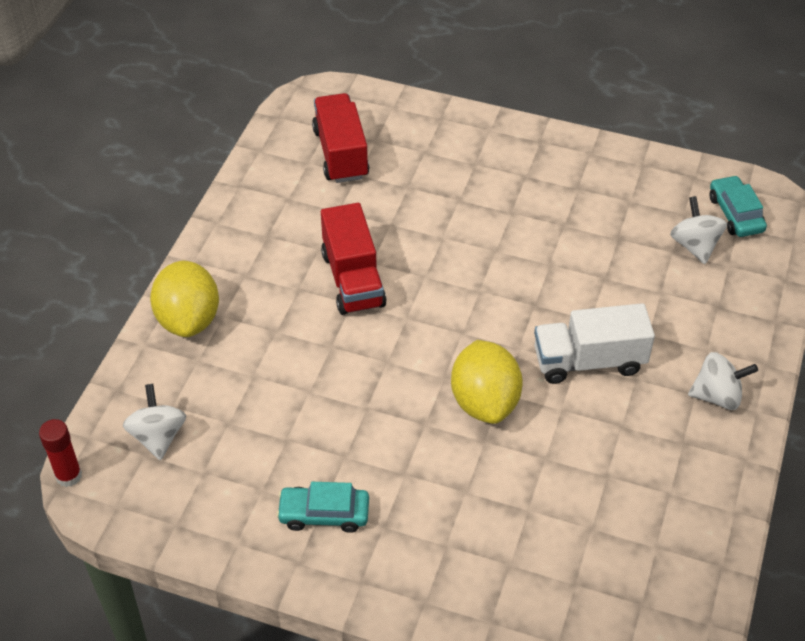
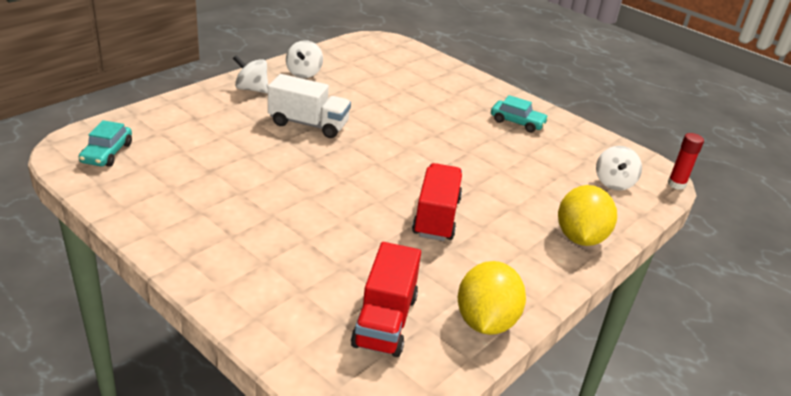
camera: 160 degrees left, 15 degrees down
(484, 402) = (391, 130): yellow lemon -> yellow lemon (485, 321)
(694, 245) = (164, 148): white spinning top -> white spinning top (304, 73)

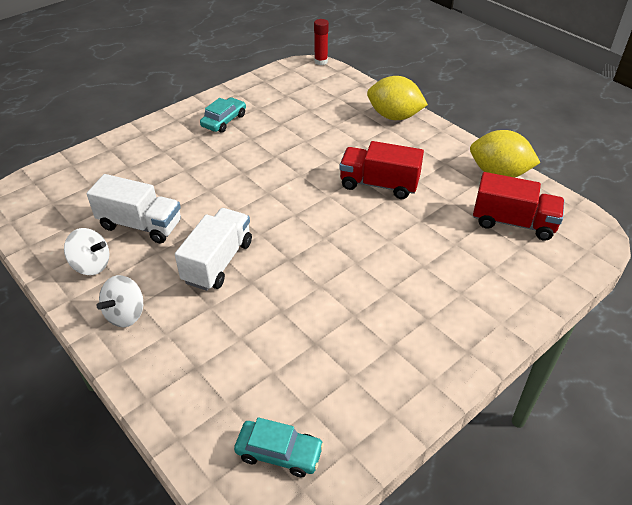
camera: 80 degrees left, 10 degrees up
(352, 89) = (140, 225): none -> white truck
(613, 183) = (320, 88): white spinning top -> none

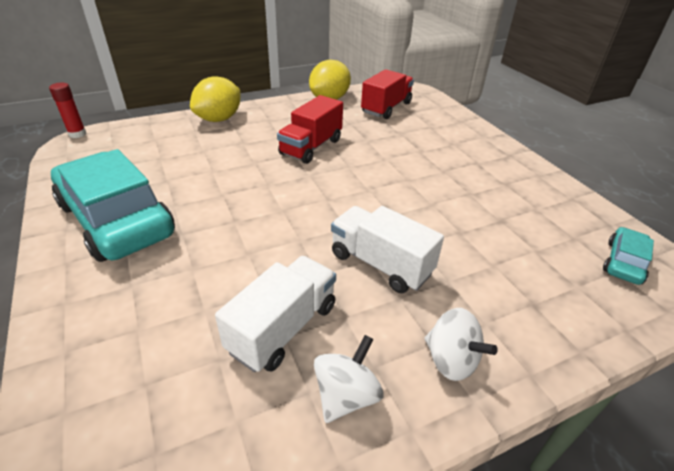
camera: 75 degrees left, 5 degrees down
(224, 121) = (116, 219): turquoise car -> turquoise car, size x2.22

